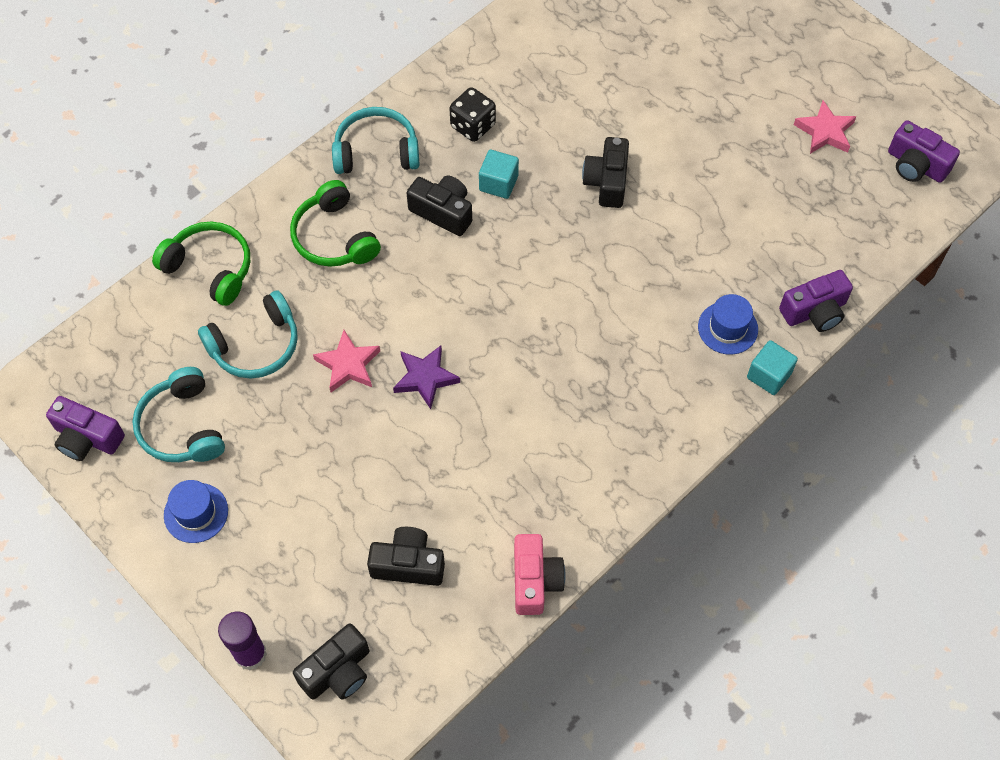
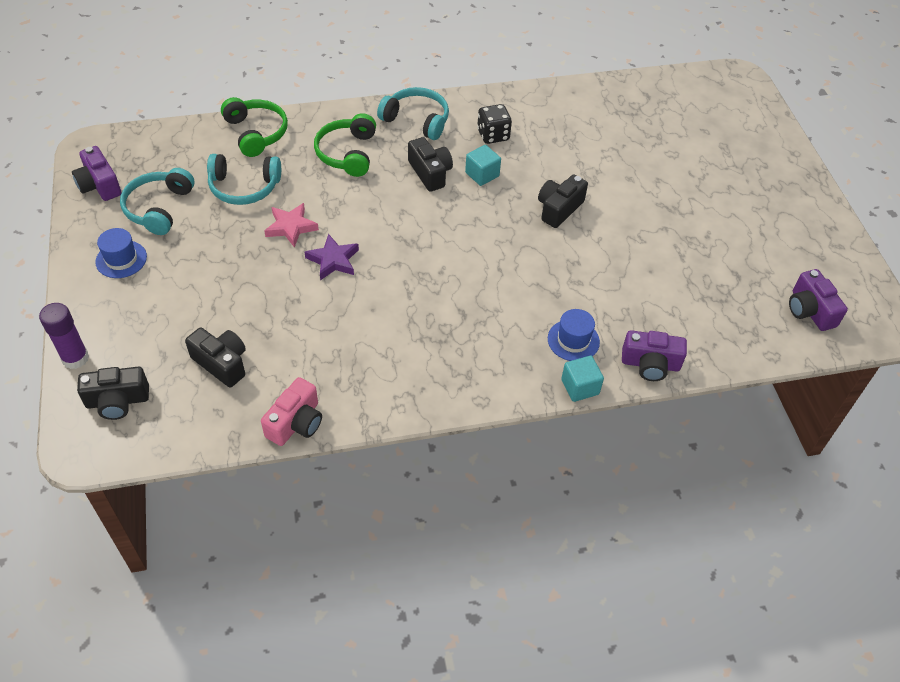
camera: 30 degrees right, 10 degrees down
(825, 131) = (751, 255): pink star -> none

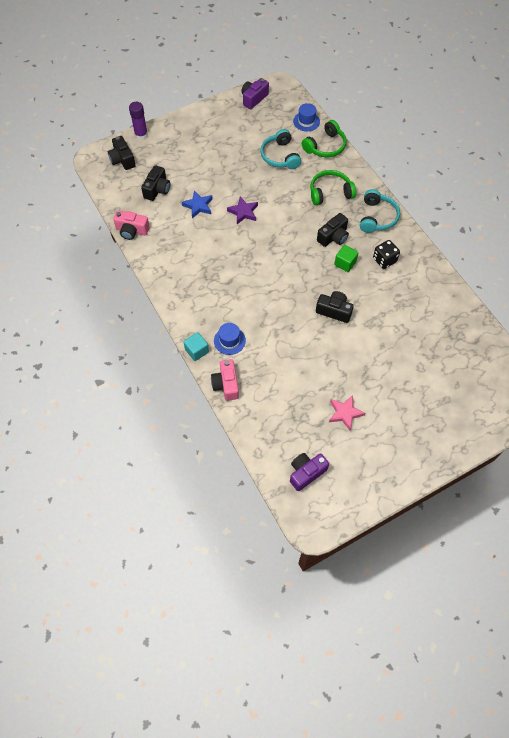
camera: 75 degrees right, 10 degrees up
(121, 259) = (207, 127): blue hat -> blue hat (306, 121)
(159, 208) = (248, 127): turquoise headphones -> none
(290, 314) = (198, 206): none -> blue star
(291, 227) = (259, 186): pink star -> pink star (345, 413)
(482, 174) = (345, 263): turquoise cube -> green cube
(650, 364) = (226, 384): purple camera -> pink camera

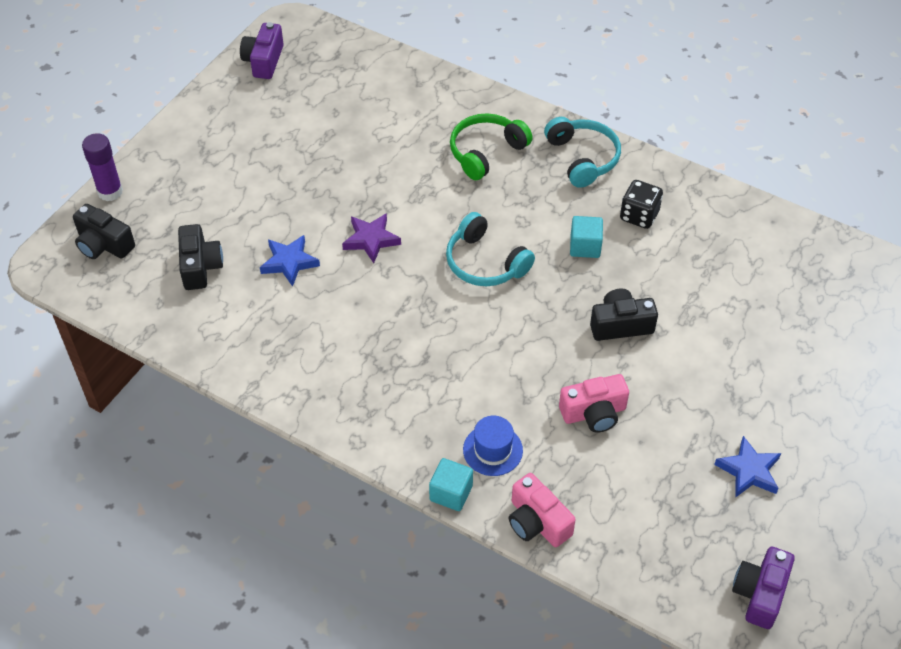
camera: 30 degrees left, 10 degrees down
(132, 230) = (202, 352): pink camera -> pink camera (594, 413)
(280, 156) = (369, 130): turquoise headphones -> turquoise headphones (485, 263)
(306, 121) = (373, 62): blue hat -> none
(325, 146) = (429, 87): green headphones -> none
(333, 237) = (539, 215): black camera -> none
(345, 263) = (585, 246): green cube -> turquoise cube
(345, 413) = (749, 471): pink star -> blue star

